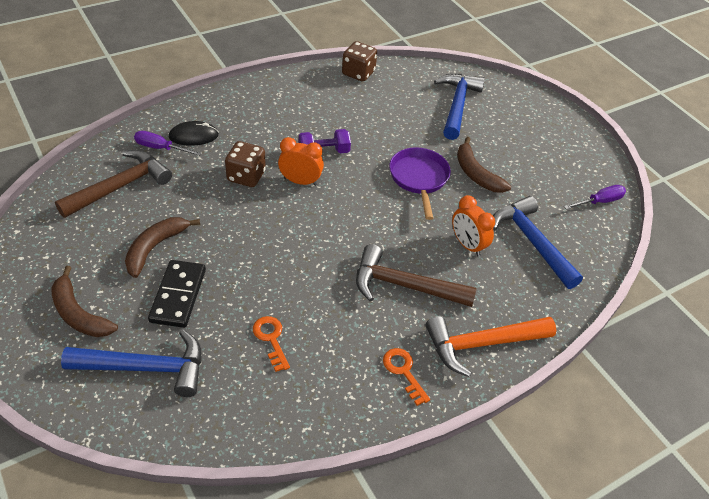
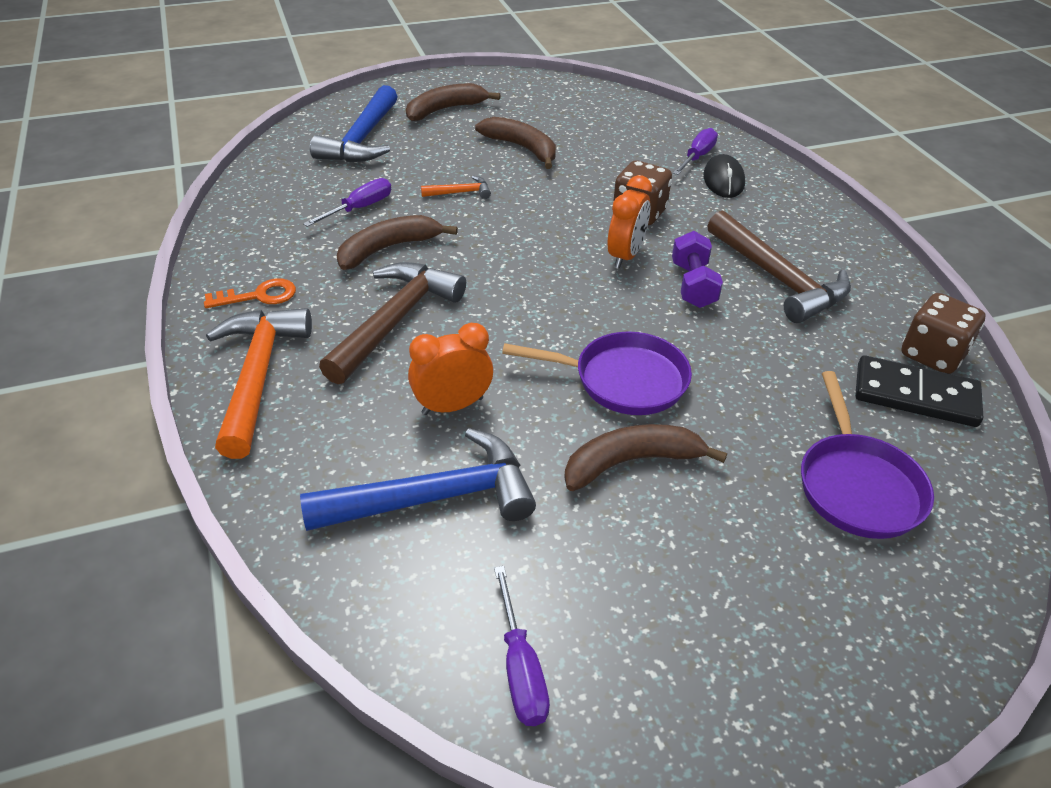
camera: 105 degrees right, 5 degrees down
(120, 187) = (626, 131): brown hammer -> brown hammer (777, 279)
(178, 295) = (447, 158): black domino -> black domino (915, 395)
(235, 277) = (460, 193): none -> orange hammer
(271, 339) = (359, 208): orange key -> purple screwdriver
(324, 307) = (388, 249): none -> brown banana
(457, 105) = (857, 485): blue hammer -> purple pan

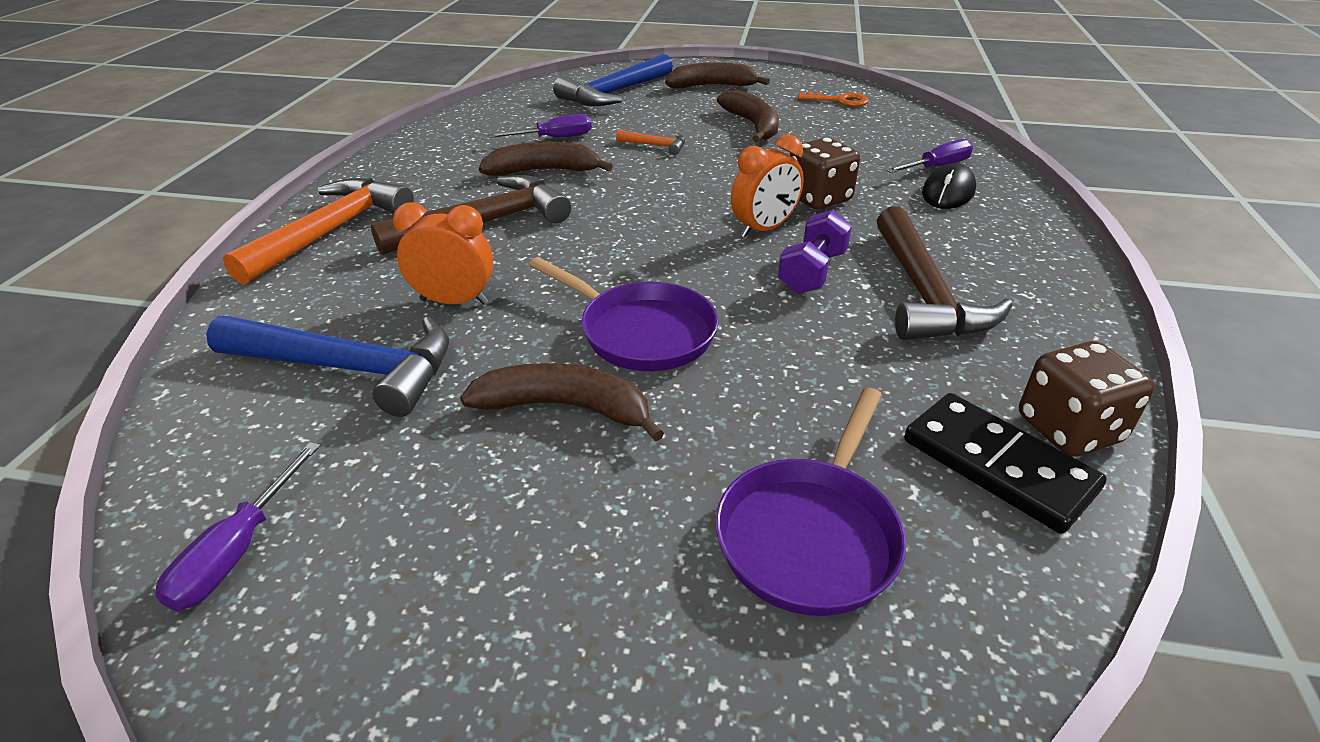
camera: 30 degrees right, 5 degrees down
(258, 296) = (401, 178): orange key -> orange key (839, 101)

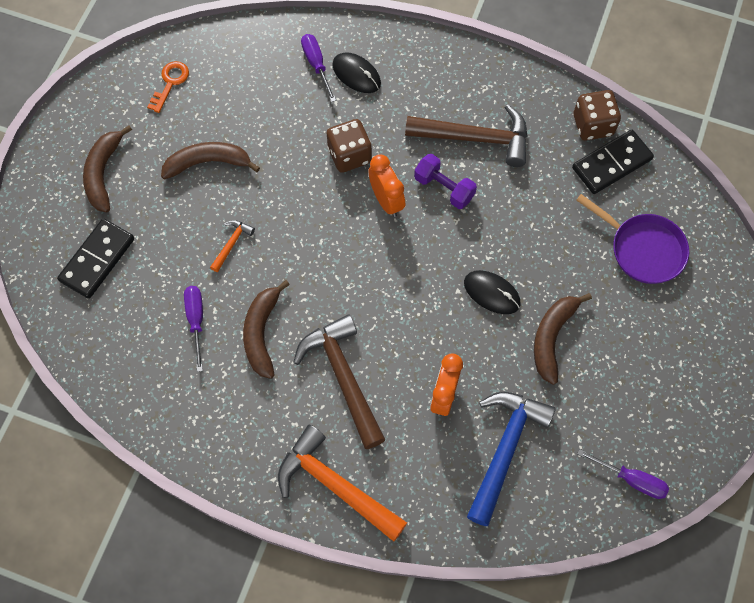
camera: 80 degrees left, 30 degrees up
(614, 93) = (97, 260): blue hammer -> black domino
(641, 332) = (492, 293): purple pan -> black mouse

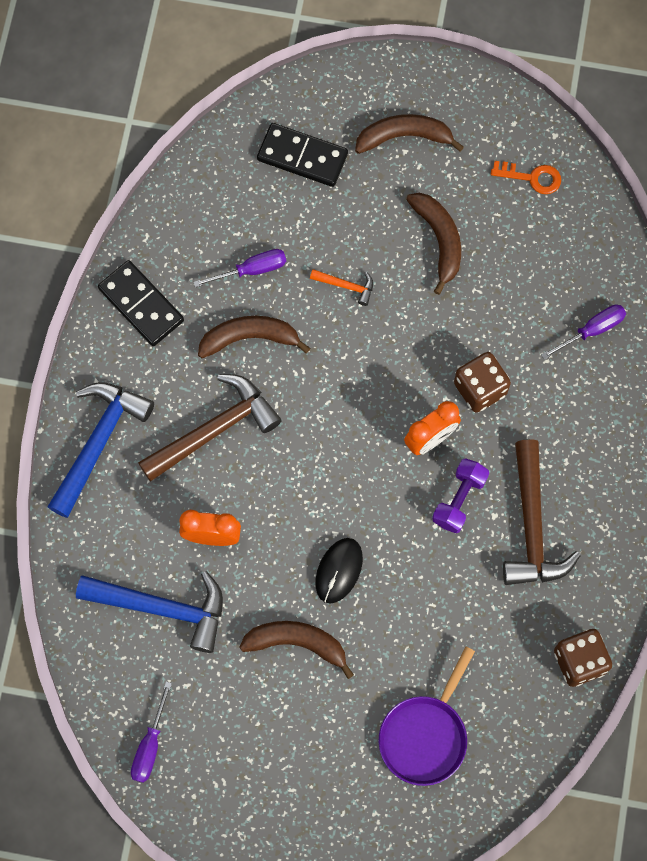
camera: 80 degrees right, 5 degrees up
(335, 485) = (99, 442): orange hammer -> blue hammer
(356, 74) = (589, 377): black mouse -> none
(611, 163) = (531, 689): black domino -> black domino (141, 304)

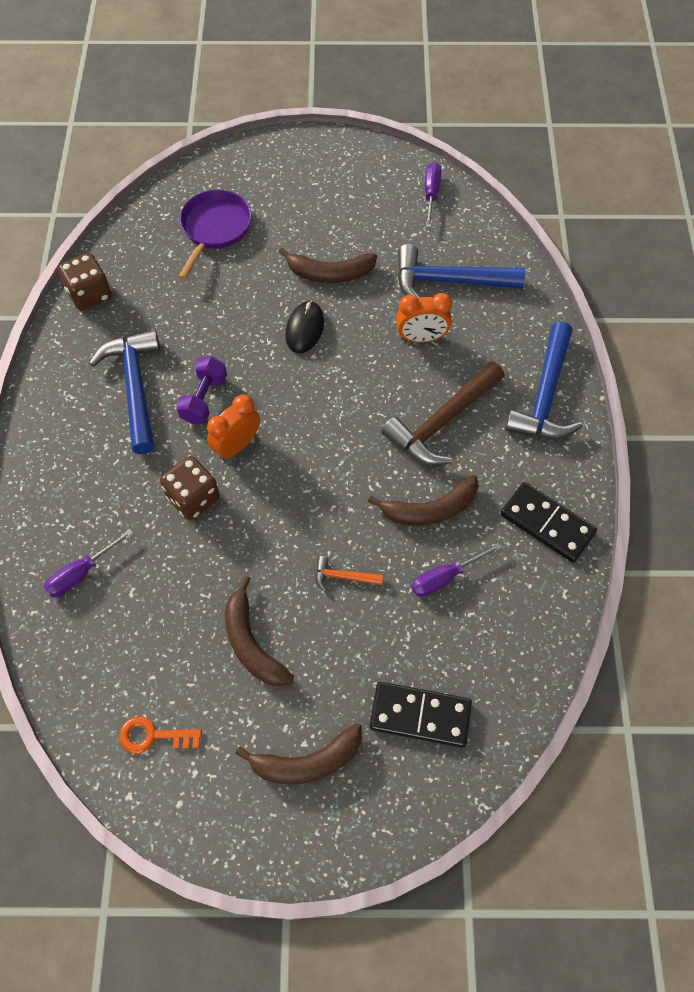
camera: 170 degrees right, 10 degrees down
(532, 526) = (135, 388): brown hammer -> blue hammer

